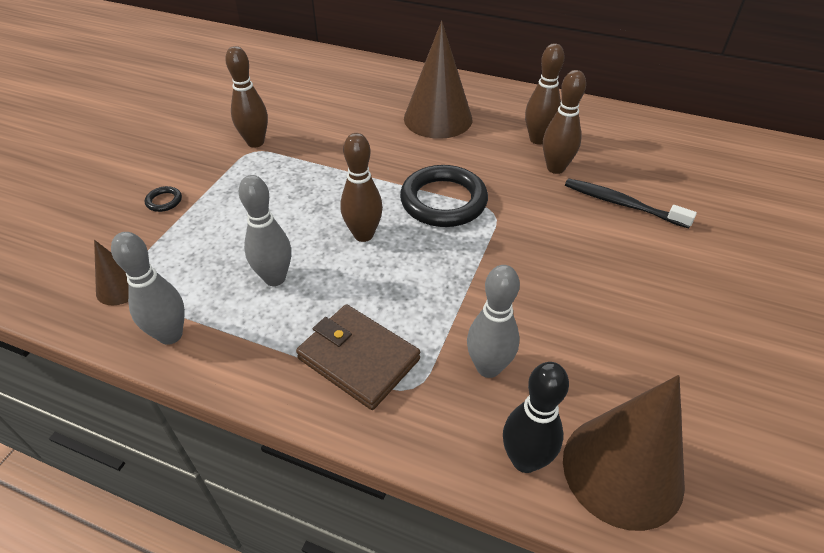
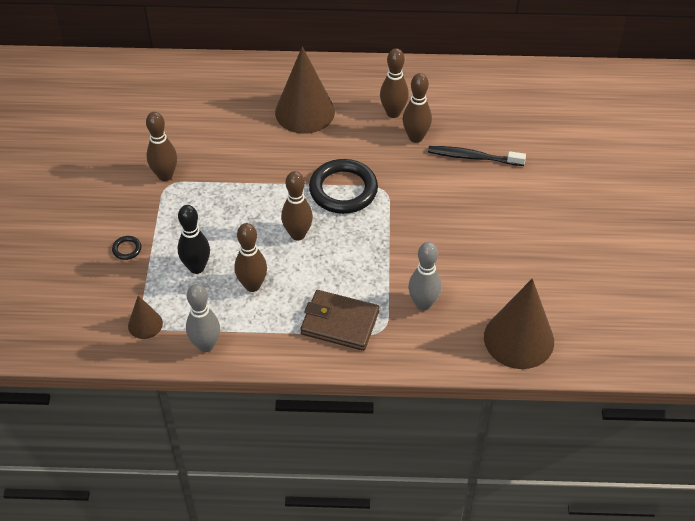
camera: 20 degrees left, 5 degrees up
(275, 278) = (252, 285): grey bowling pin -> brown bowling pin
(525, 460) = (463, 350): black bowling pin -> black bowling pin (196, 267)

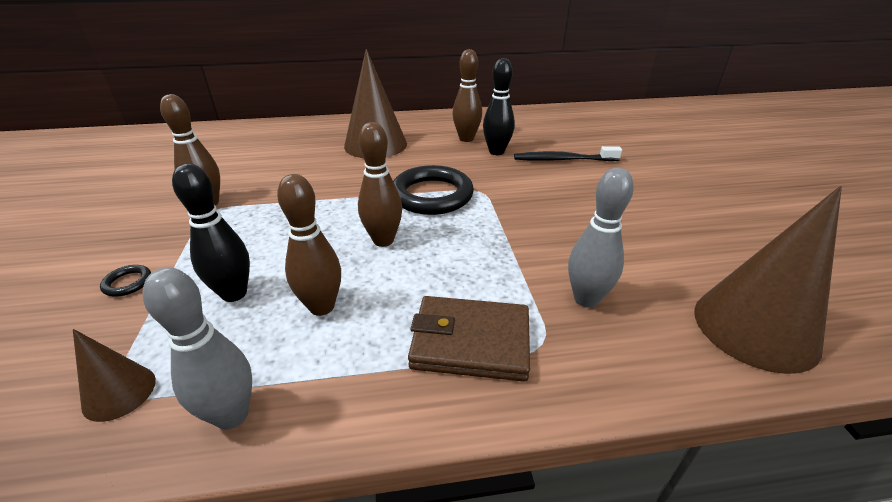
camera: 10 degrees left, 15 degrees down
(416, 137) = (496, 152): brown bowling pin -> black bowling pin

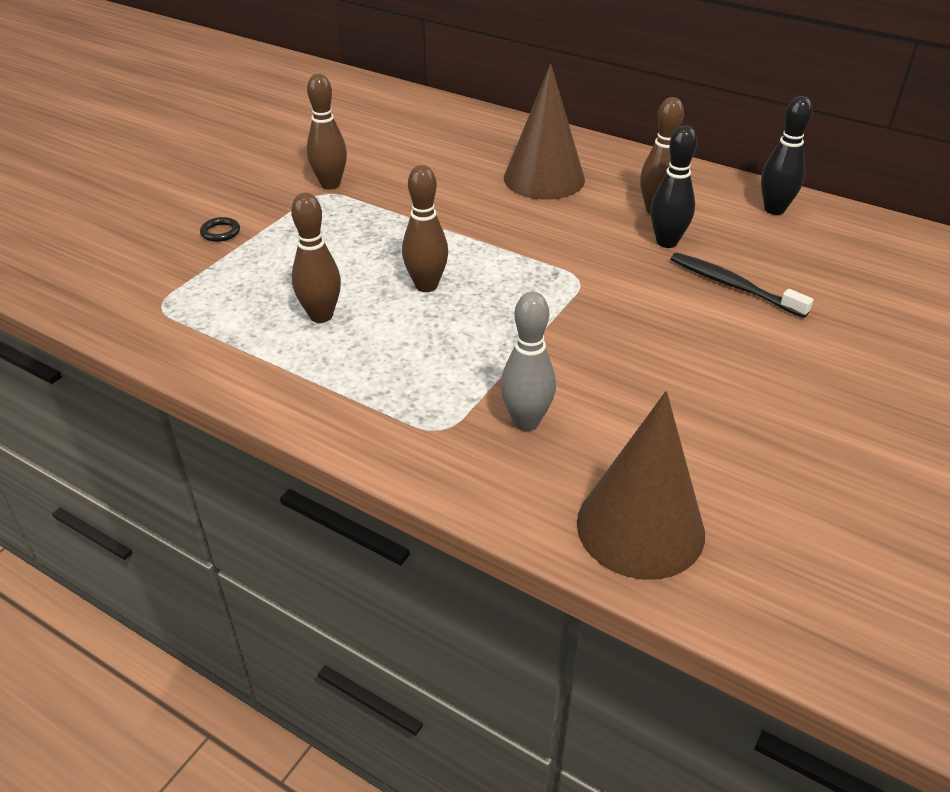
camera: 40 degrees right, 5 degrees up
(119, 392) = (161, 306): brown cone -> none
(232, 415) = (203, 354): grey bowling pin -> none
(234, 293) = (276, 275): black bowling pin -> black bowling pin (774, 209)
(432, 195) = (525, 262): black ring -> none
(470, 342) = (390, 397): brown wallet -> none

